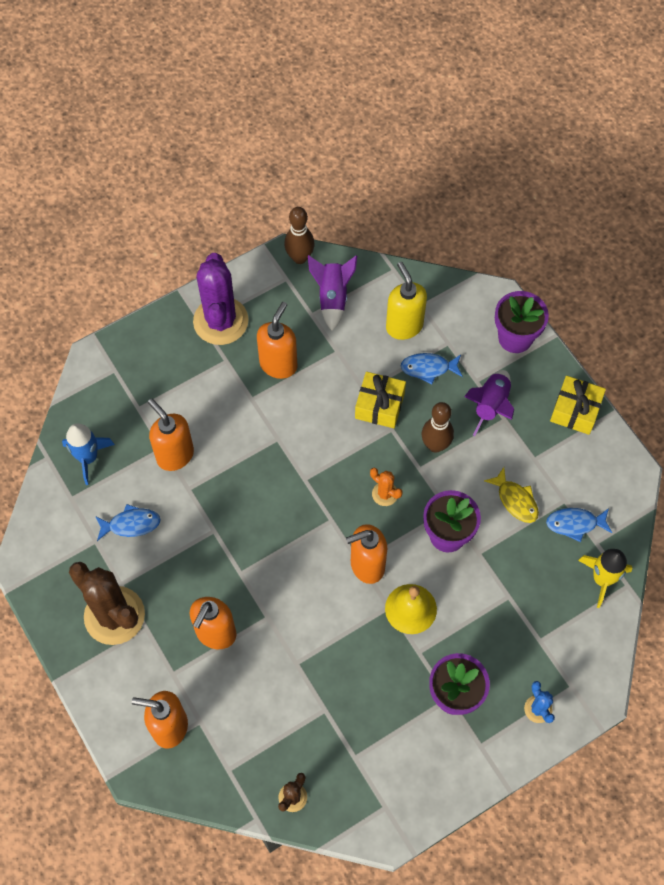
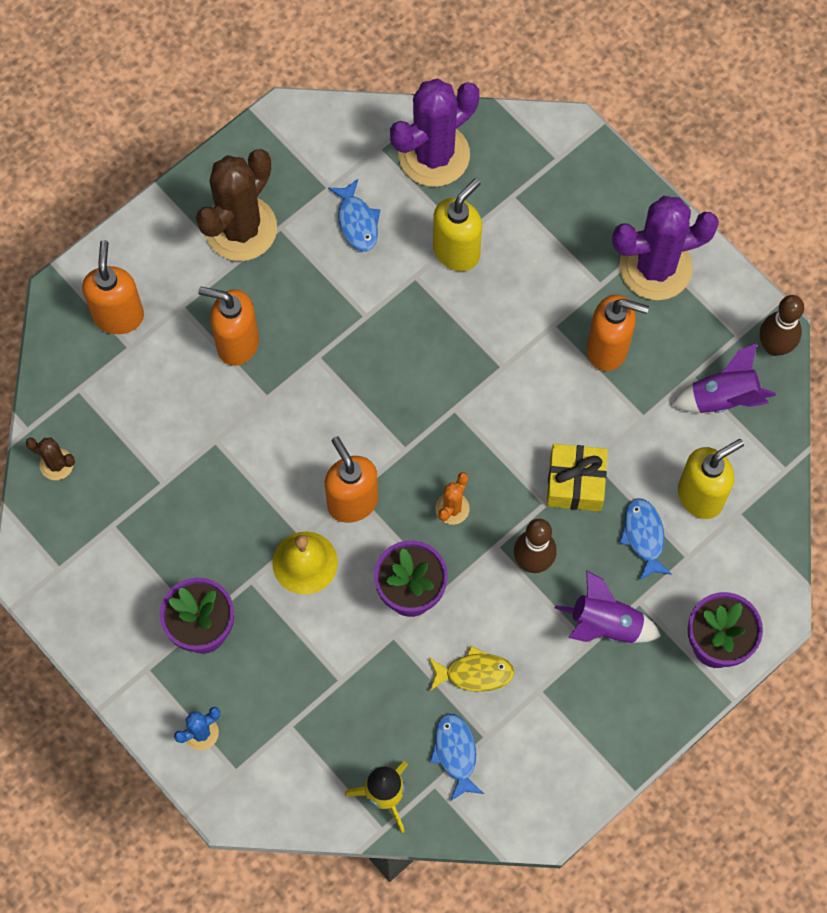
camera: 80 degrees right, 5 degrees up
(88, 457) = (434, 155): blue rocket -> purple cactus
(175, 455) = (456, 251): orange soap dispenser -> yellow soap dispenser
(515, 500) = (474, 673): yellow fish -> yellow fish turned 135 degrees counterclockwise
(575, 410) = (621, 737): yellow gift -> none

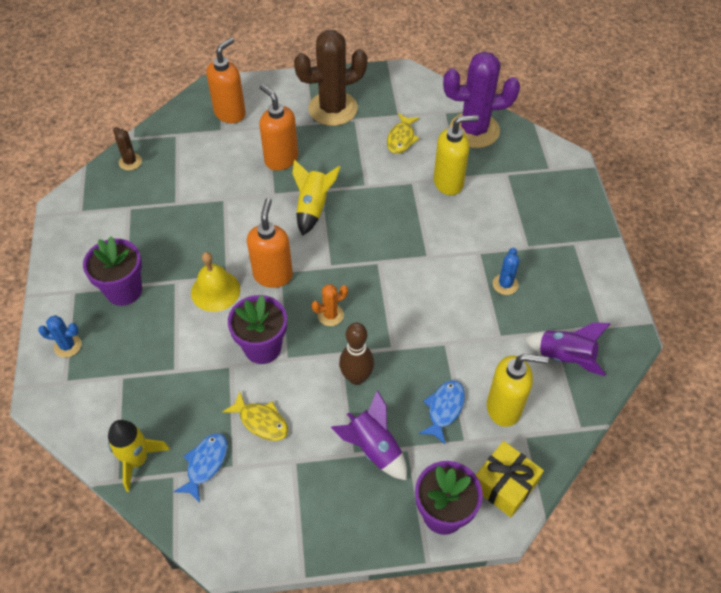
camera: 35 degrees right, 15 degrees down
(328, 386) = (313, 208): none -> yellow rocket
(357, 222) = (401, 139): blue fish -> yellow fish
(575, 483) = (422, 348): yellow gift -> yellow gift (504, 484)
(608, 349) = (505, 284): orange soap dispenser -> blue cactus
(655, 267) = (572, 257): purple cactus -> none
(774, 346) = (625, 347): brown bowling pin -> none

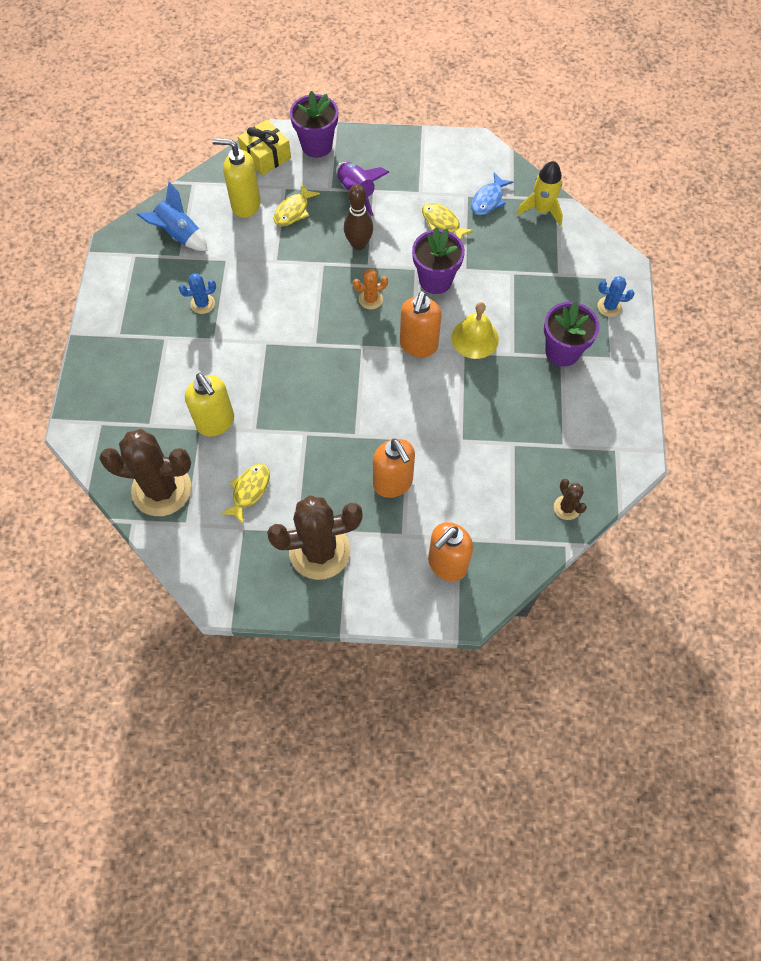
camera: 170 degrees left, 10 degrees up
(313, 208) = (367, 414): yellow rocket -> none
(444, 409) = (293, 211): blue fish -> yellow fish
(449, 183) = (216, 422): yellow soap dispenser -> yellow soap dispenser turned 120 degrees counterclockwise
(474, 130) = (161, 489): purple cactus -> brown cactus
(505, 284) = (202, 304): blue cactus -> blue cactus turned 45 degrees clockwise
(565, 357) = (179, 234): purple rocket -> blue rocket

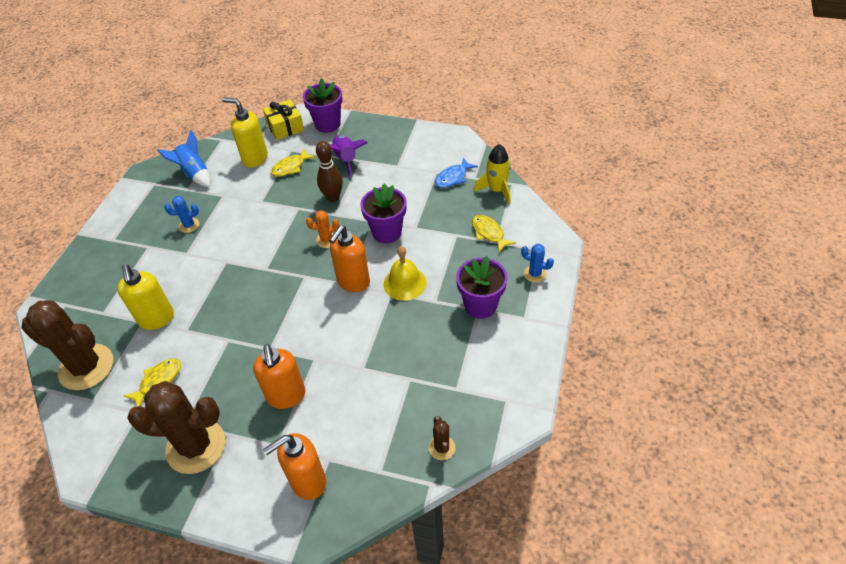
camera: 15 degrees right, 15 degrees down
(442, 223) = (408, 190): yellow fish -> yellow fish (489, 233)

